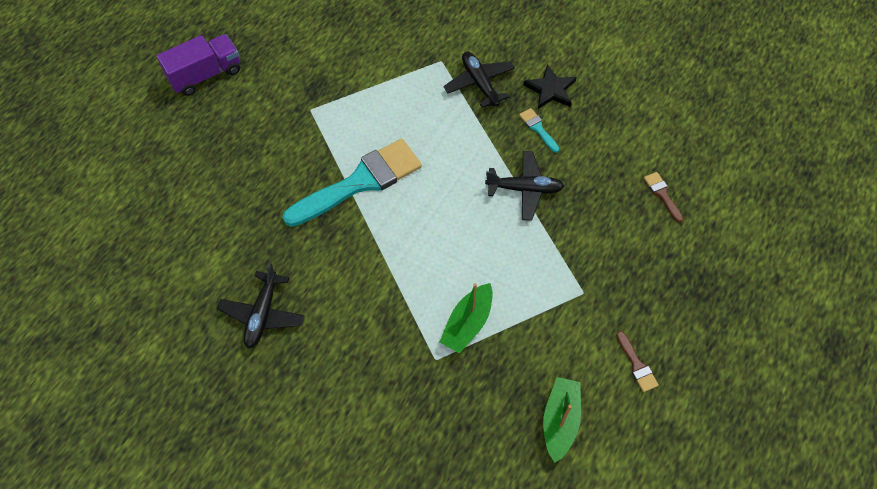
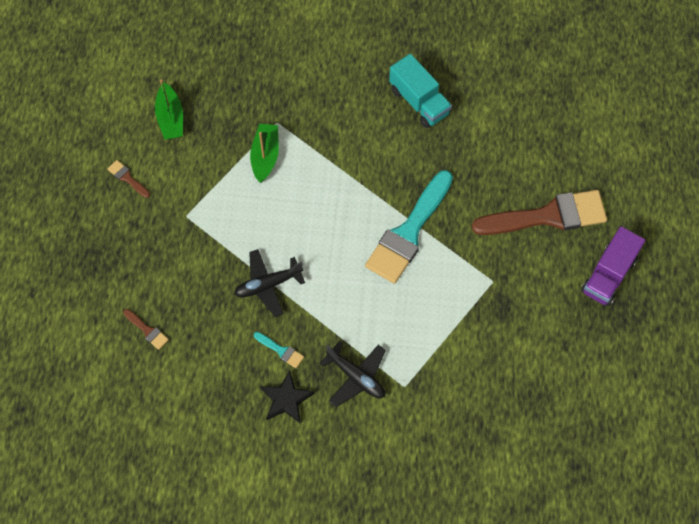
camera: 155 degrees right, 5 degrees up
(218, 143) = (548, 216): none -> brown brush
(263, 314) = (419, 101): black plane -> turquoise truck

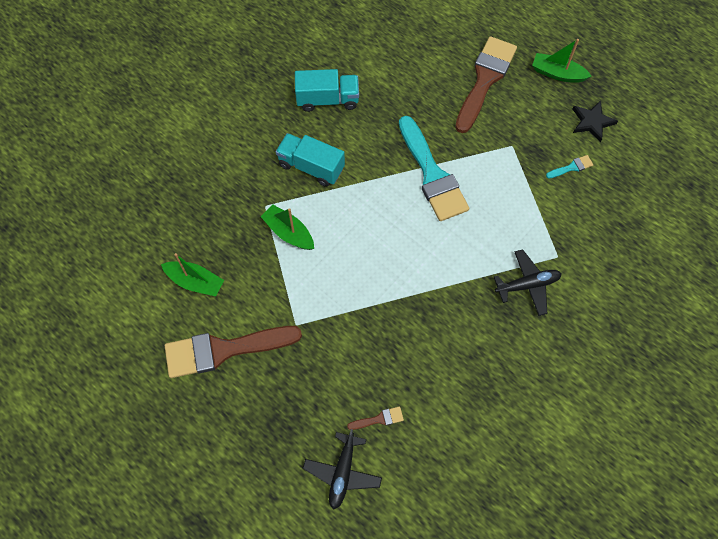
camera: 55 degrees left, 0 degrees up
(127, 178) = (224, 350): brown brush -> brown brush, size x2.50
(268, 285) = (404, 300): black plane -> black plane (342, 472)
(281, 350) = (468, 325): turquoise brush -> turquoise brush (571, 167)
(286, 399) = (513, 347): black star -> black star (592, 122)
(341, 132) = (311, 167): none -> turquoise truck
(608, 275) = (557, 73): purple truck -> green boat

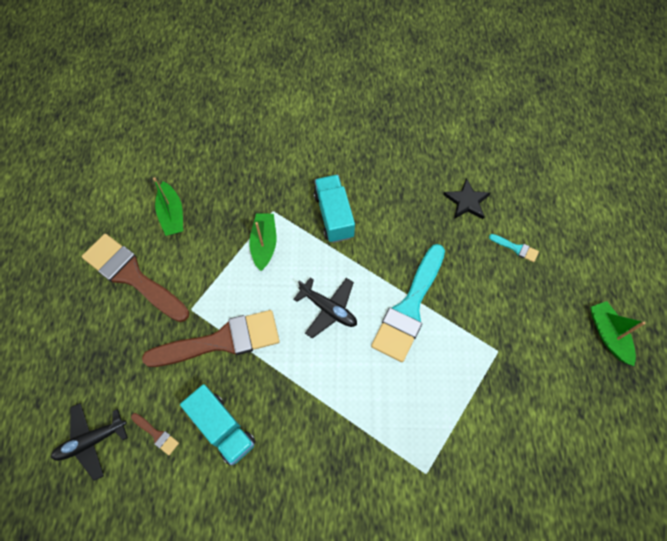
camera: 50 degrees right, 0 degrees up
(327, 99) = (403, 181): turquoise truck -> turquoise truck (222, 428)
(485, 80) = (539, 281): brown brush -> brown brush (221, 341)
(527, 285) = (375, 467): black plane -> black plane (328, 309)
(571, 167) = (526, 419): turquoise brush -> turquoise brush (516, 248)
(592, 122) = (590, 402): black star -> black star (466, 201)

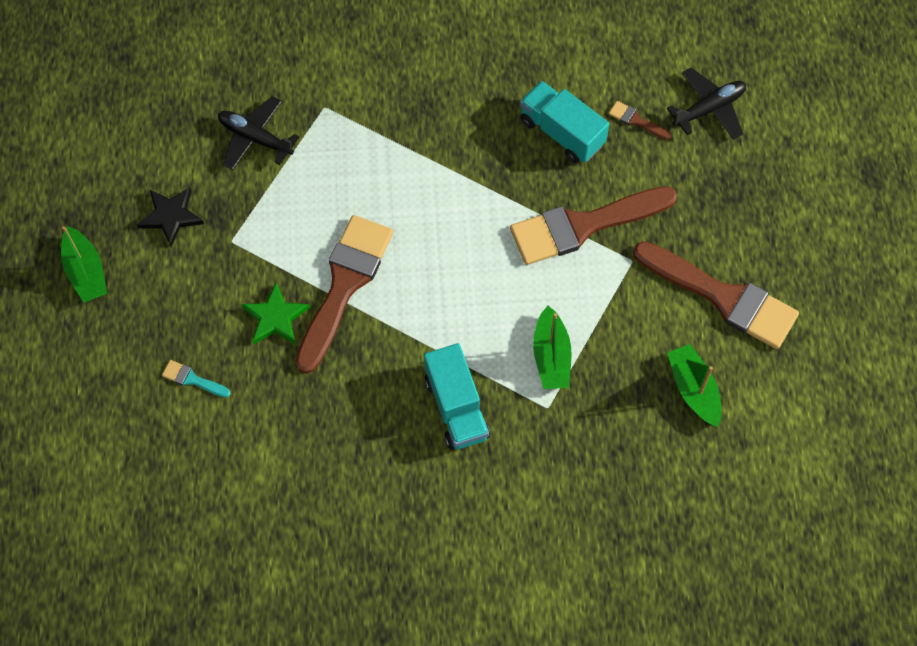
camera: 175 degrees right, 0 degrees up
(328, 309) = (451, 275): black plane -> black plane (255, 138)
(409, 308) = (344, 285): turquoise brush -> brown brush
(460, 287) = (275, 317): none -> green star
(466, 201) = (259, 447): black star -> black star (171, 216)

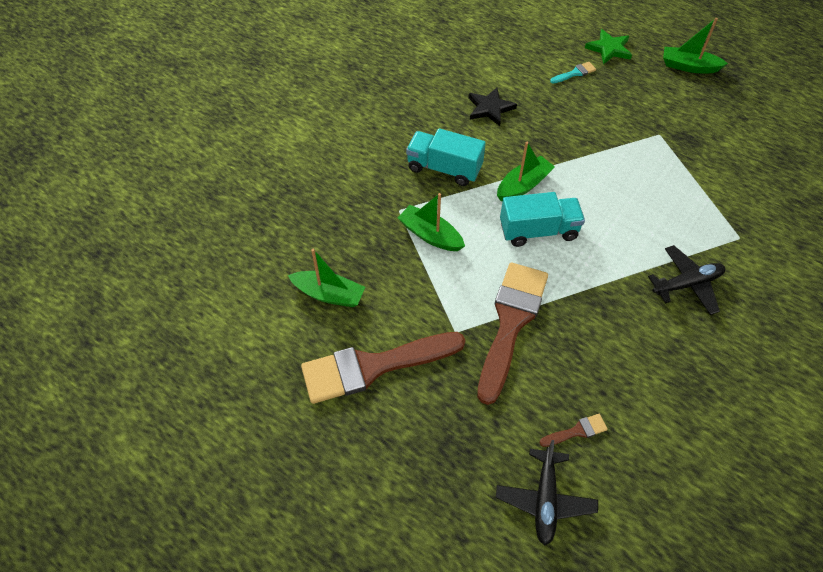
camera: 130 degrees right, 10 degrees down
(171, 216) = (701, 118): black star -> black star (490, 108)
(255, 138) = (737, 187): black plane -> black plane (687, 284)
(275, 317) = (584, 125): green star -> green star (609, 49)
(344, 285) = (579, 167): brown brush -> none
(415, 319) = (523, 185): none -> green boat
(561, 132) = (606, 368): turquoise truck -> turquoise truck (538, 231)

